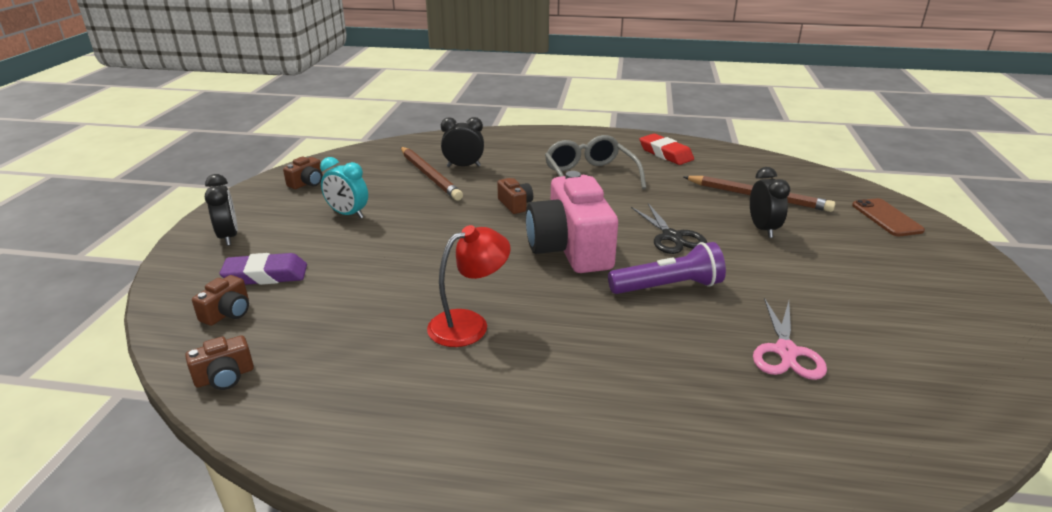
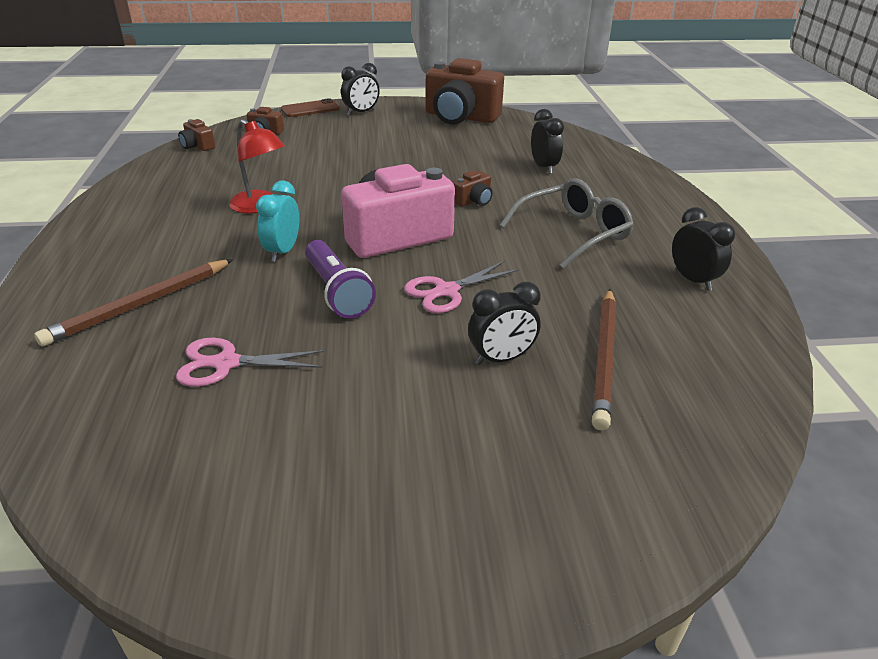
camera: 75 degrees right, 5 degrees up
(266, 275) = (313, 133): purple eraser -> none
(307, 183) = (460, 117): brown camera -> brown camera, size x2.35
(348, 214) = (414, 139): turquoise clock -> turquoise clock (282, 251)
(429, 175) = (510, 156): brown pencil -> brown pencil (140, 304)
(665, 154) = (693, 280): red eraser -> black clock
(672, 237) = (447, 291): black scissors -> pink scissors
(886, 218) = (615, 496): brown phone -> brown phone (310, 109)

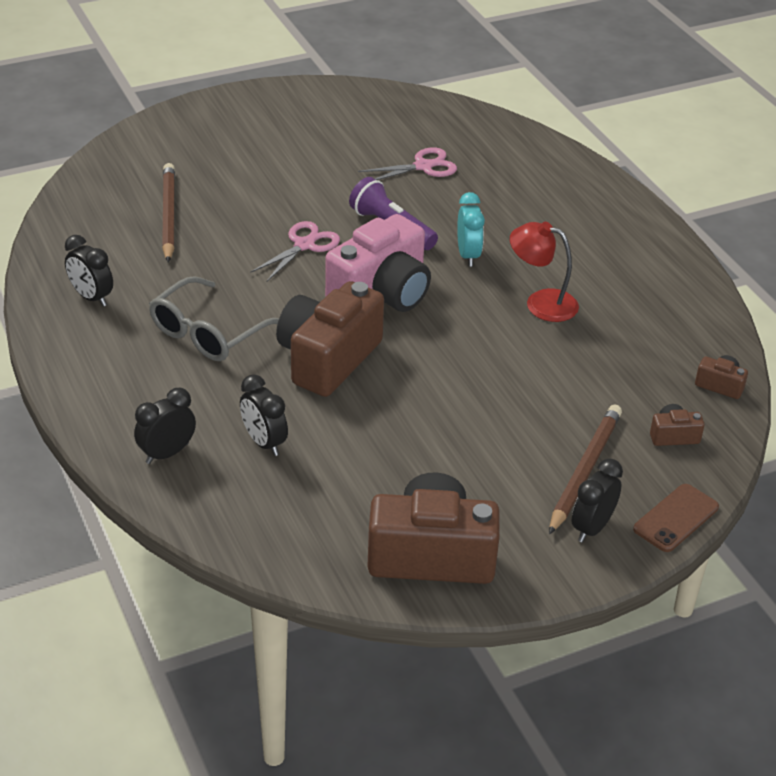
camera: 160 degrees right, 5 degrees up
(140, 304) = (526, 191): brown pencil -> brown pencil (584, 471)
(473, 201) = (328, 359): brown camera -> brown camera, size x2.35
(501, 359) = (242, 202): black clock -> black clock (167, 453)

